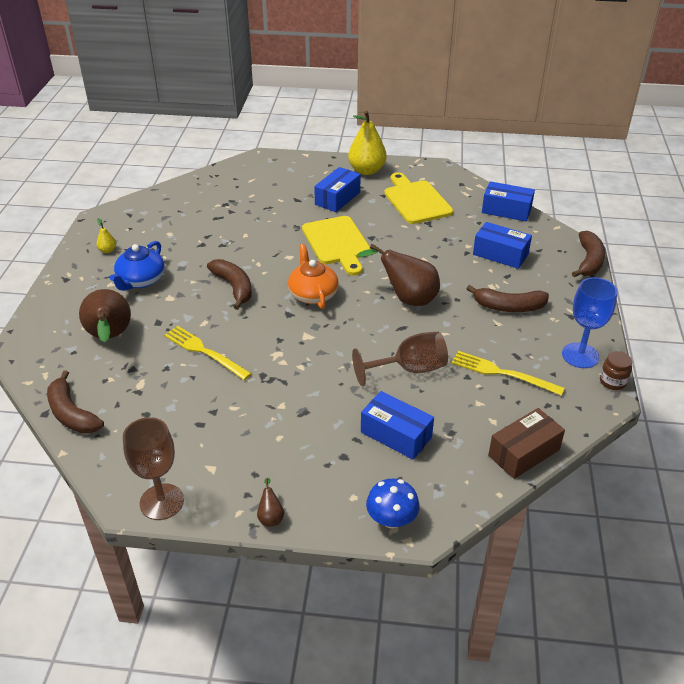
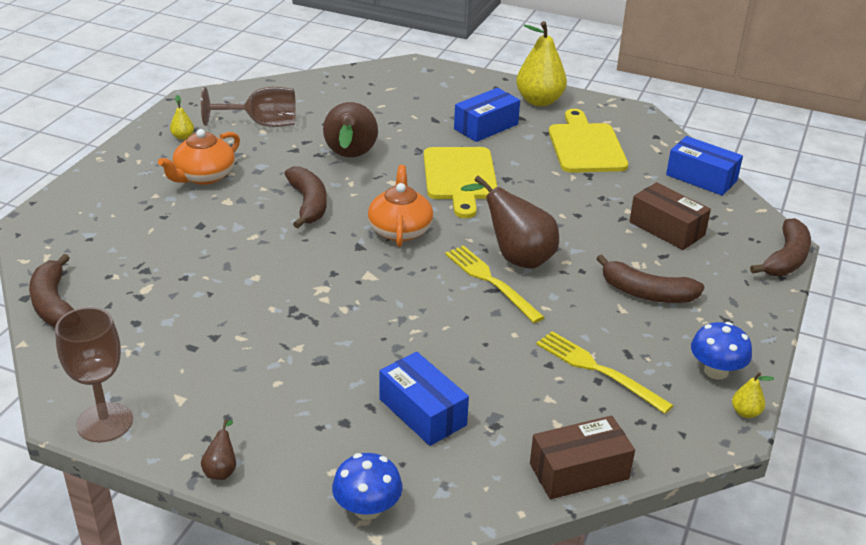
camera: 15 degrees right, 5 degrees down
(110, 337) = (138, 231): brown pear -> brown pear (350, 157)
(141, 280) = (204, 176): blue teapot -> orange teapot
(205, 352) = (238, 269): yellow fork -> yellow fork (491, 281)
(409, 369) = (478, 340): brown goblet -> brown goblet (262, 124)
(500, 254) = (666, 228): blue box -> brown box
(580, 355) = (716, 371): blue goblet -> blue mushroom
(612, 382) = (745, 412): brown jar -> yellow pear

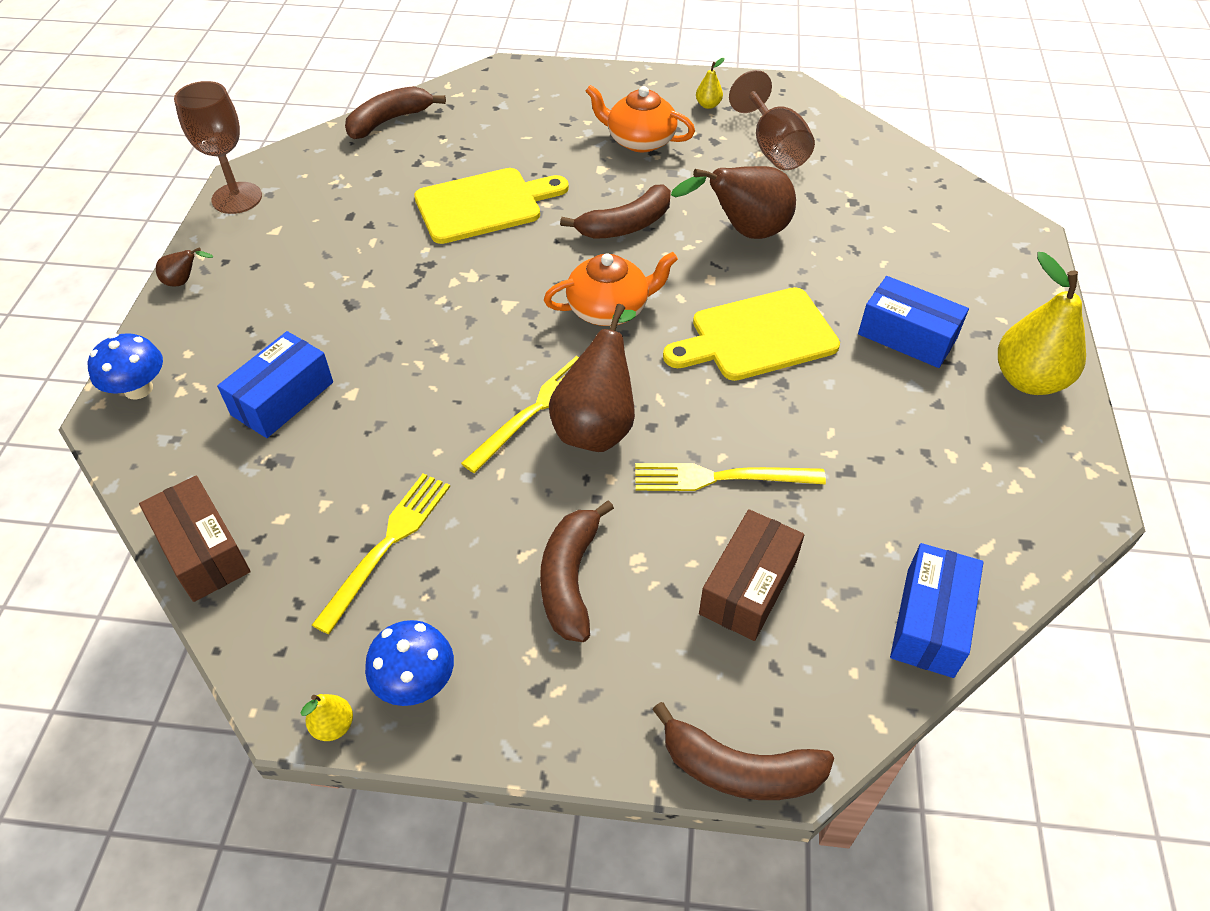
camera: 75 degrees right, 15 degrees up
(580, 219) = (721, 477): none -> yellow fork
(585, 146) = (930, 455): yellow cutting board -> yellow cutting board (484, 205)

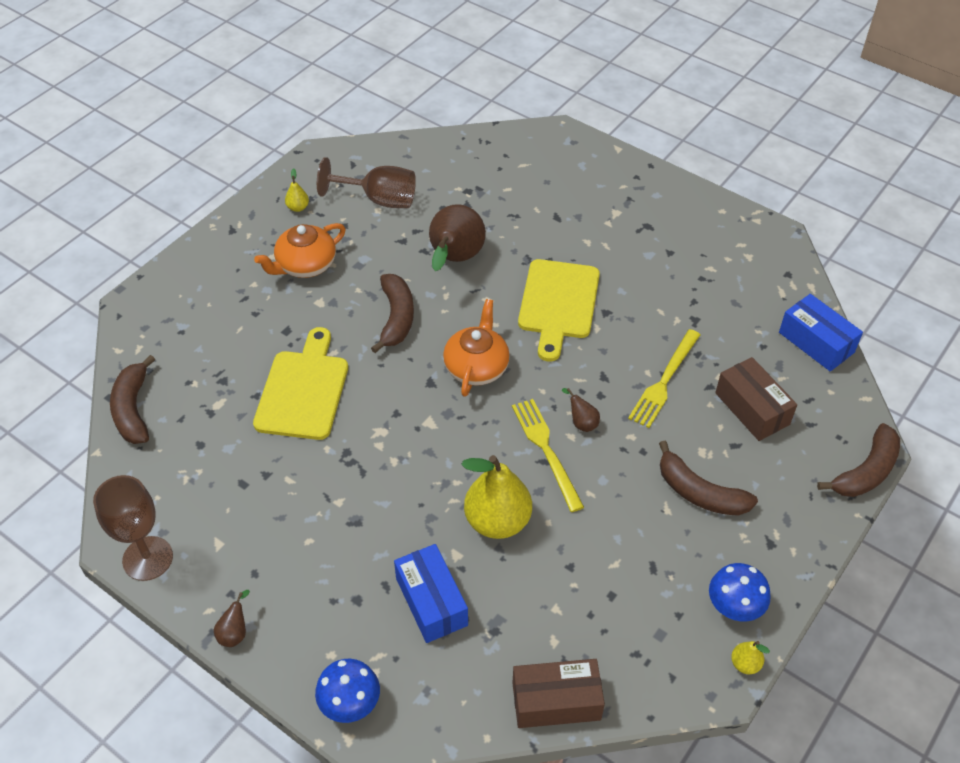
camera: 60 degrees left, 0 degrees up
(387, 545) = (616, 583): yellow fork -> none
(597, 425) = (581, 422): brown pear -> brown pear, size x0.44
(907, 336) = (607, 234): blue box -> none
(1028, 380) = (677, 204): yellow pear -> yellow pear (497, 521)

